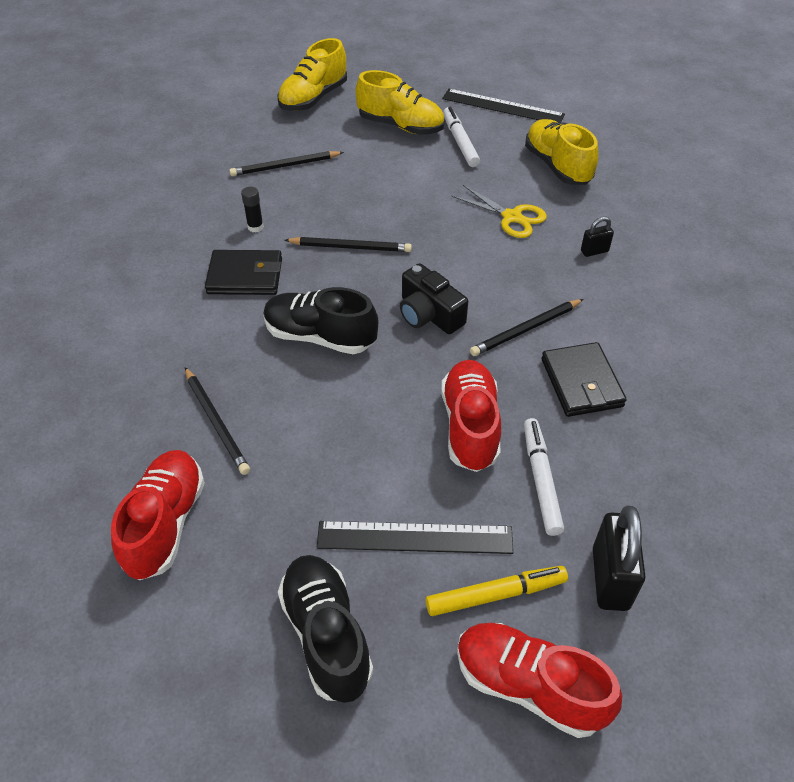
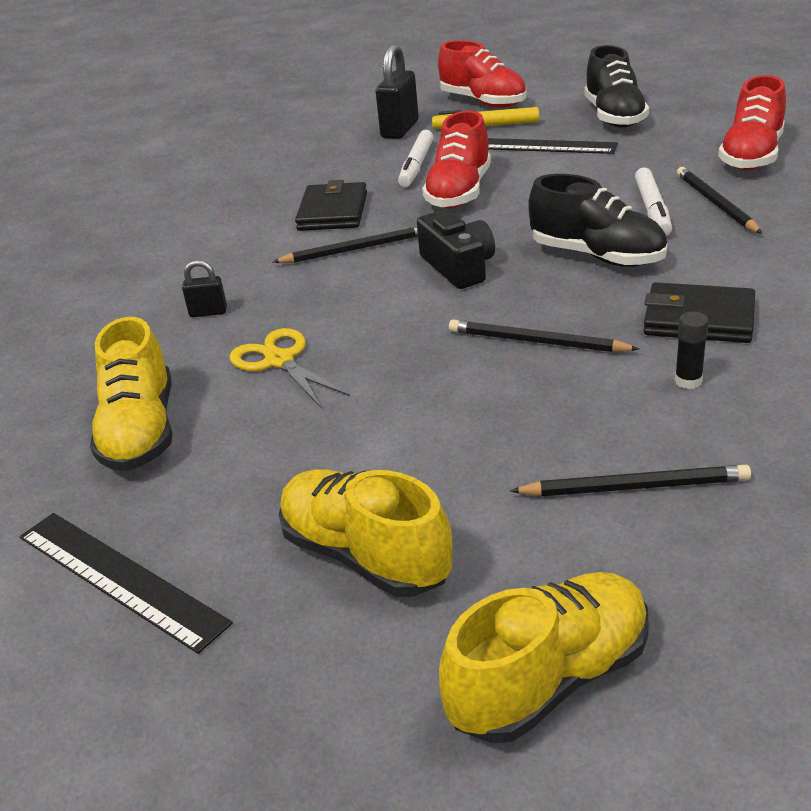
camera: 160 degrees left, 15 degrees down
(460, 142) = (269, 499): white marker -> white marker (652, 210)

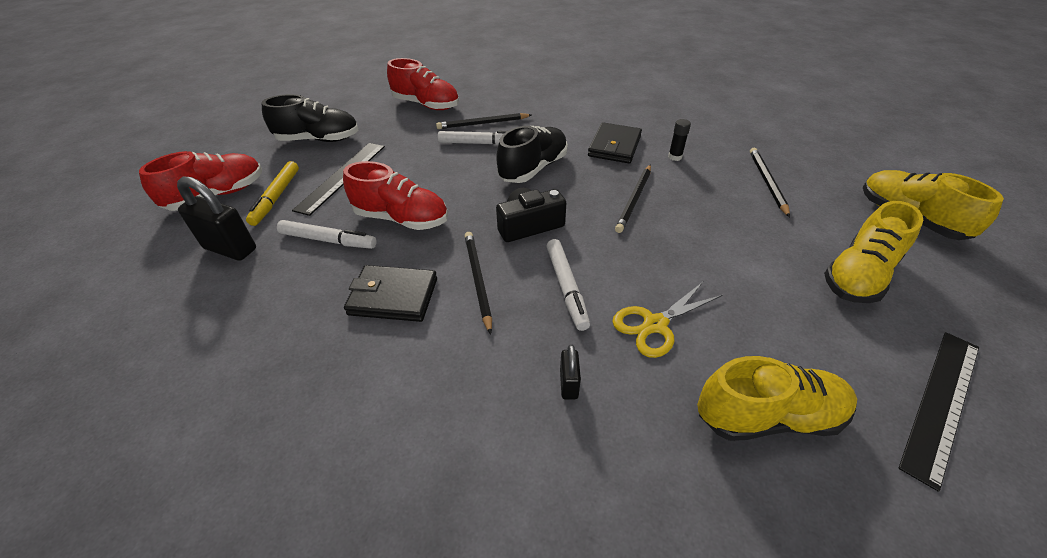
camera: 90 degrees left, 10 degrees up
(343, 301) = (566, 287): none -> white marker

